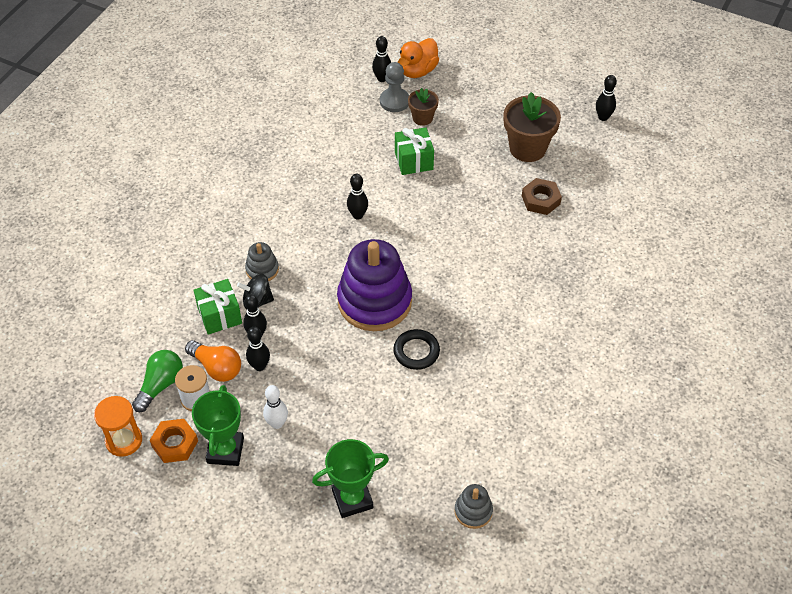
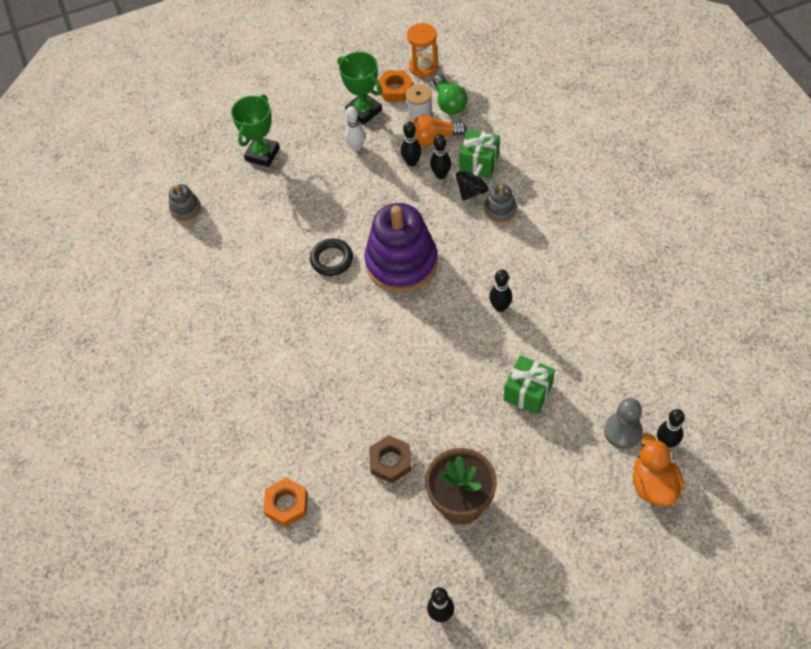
camera: 135 degrees right, 5 degrees up
(422, 118) = (579, 439): brown flower pot -> none
(630, 234) = (286, 504): none -> orange nut

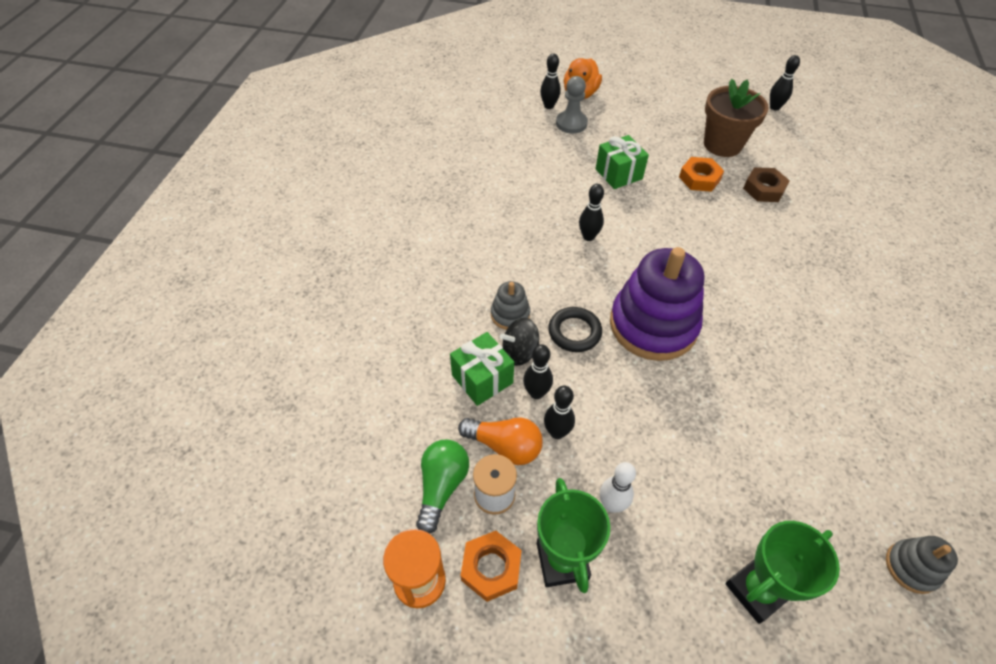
camera: 150 degrees left, 5 degrees down
(286, 504) = (869, 205): orange nut -> orange nut (699, 178)
(331, 259) = (729, 373): black ring -> black ring (574, 332)

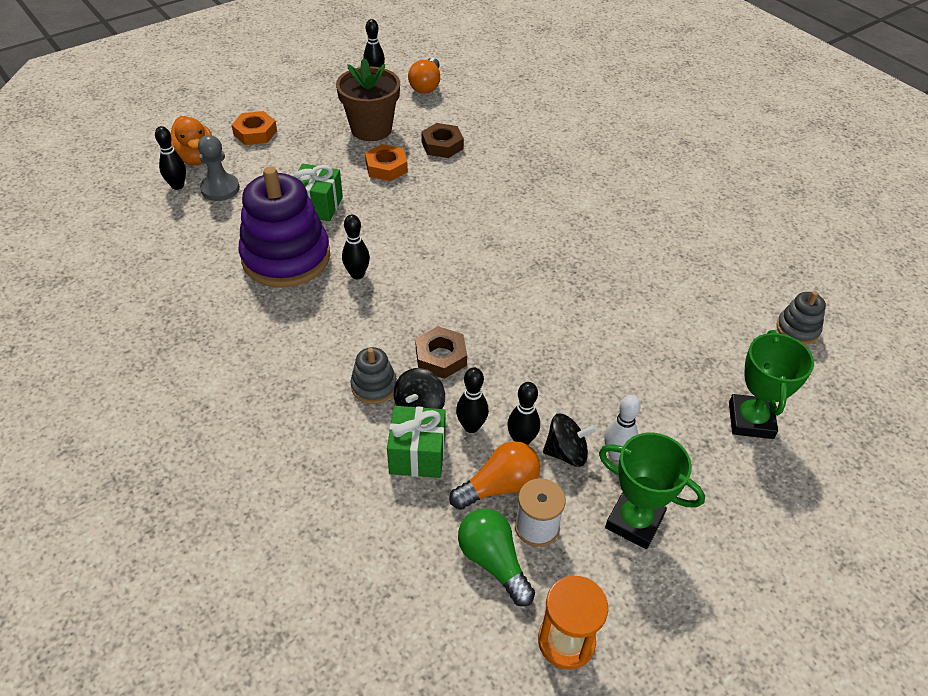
camera: 50 degrees left, 5 degrees down
(491, 568) = (599, 577): orange nut -> orange nut (255, 133)
(574, 332) = (441, 357): black ring -> brown nut
(576, 469) = (566, 452): none -> black spinning top
(653, 325) = (489, 305): purple stacking toy -> purple stacking toy (286, 257)
(808, 137) = (426, 85): none -> orange light bulb

